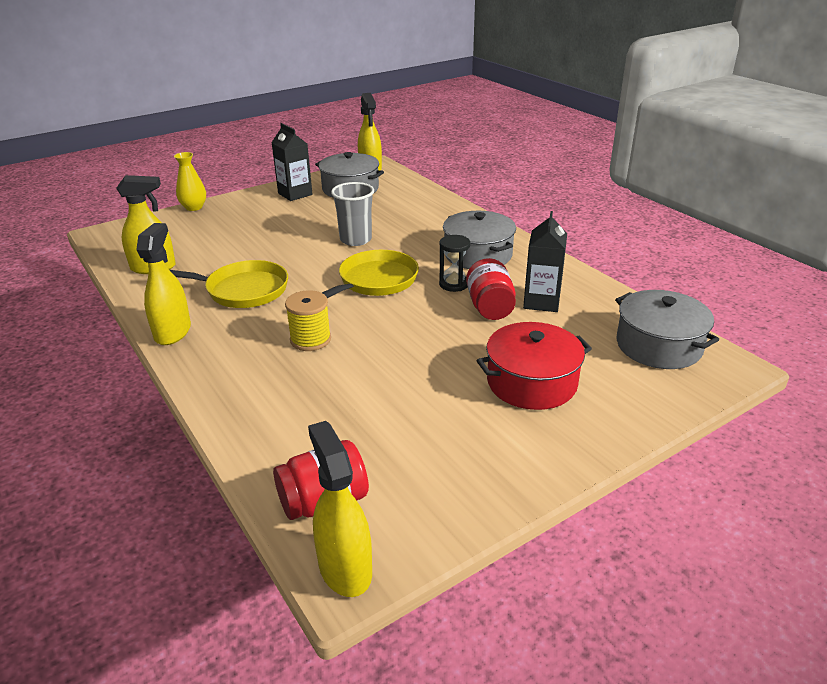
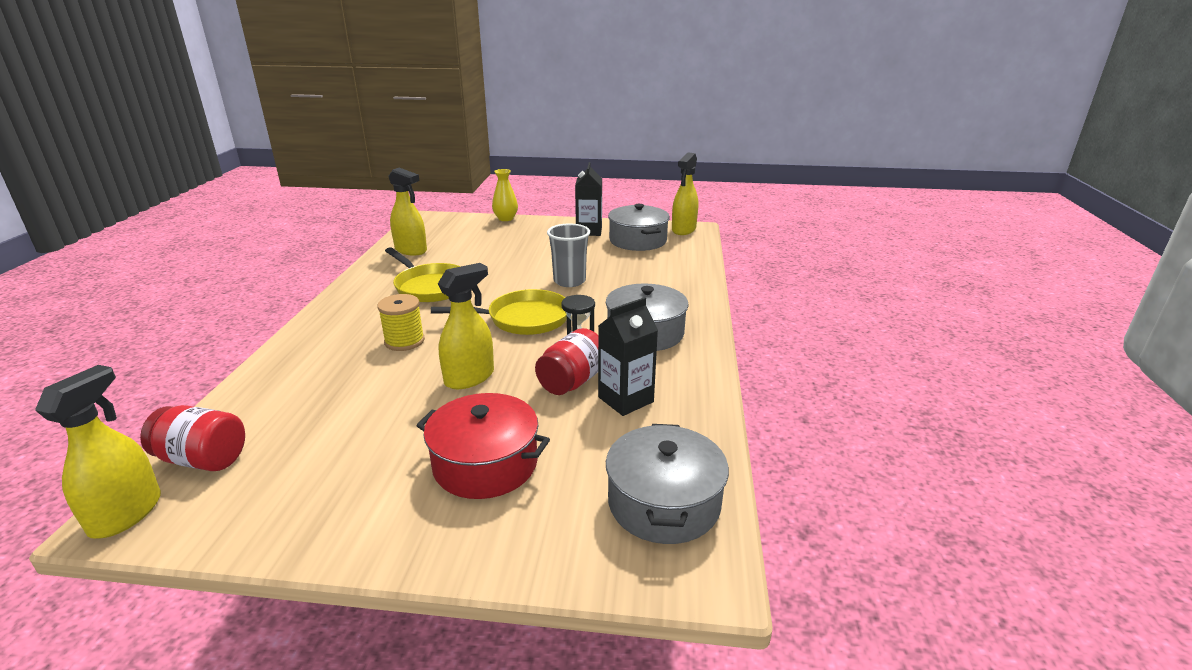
camera: 40 degrees right, 5 degrees down
(173, 332) = (345, 297): yellow spray bottle -> yellow spray bottle (469, 377)

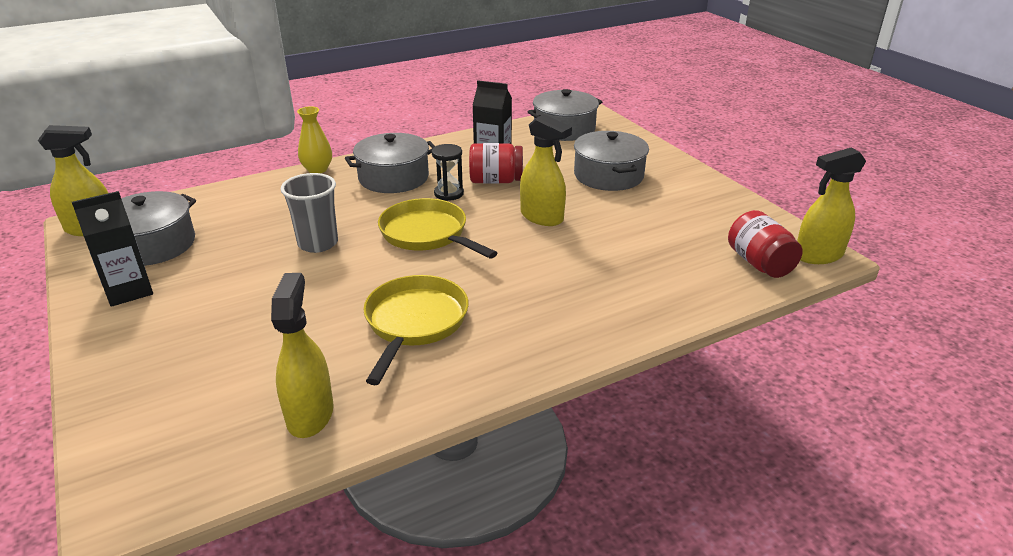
camera: 125 degrees left, 5 degrees up
(404, 341) = (535, 272): yellow spool -> none
(469, 377) = (542, 217): yellow spray bottle -> yellow spray bottle turned 150 degrees counterclockwise
(485, 464) = (608, 175): red pot -> grey pot
(505, 218) = (91, 395): yellow vase -> yellow vase (317, 169)

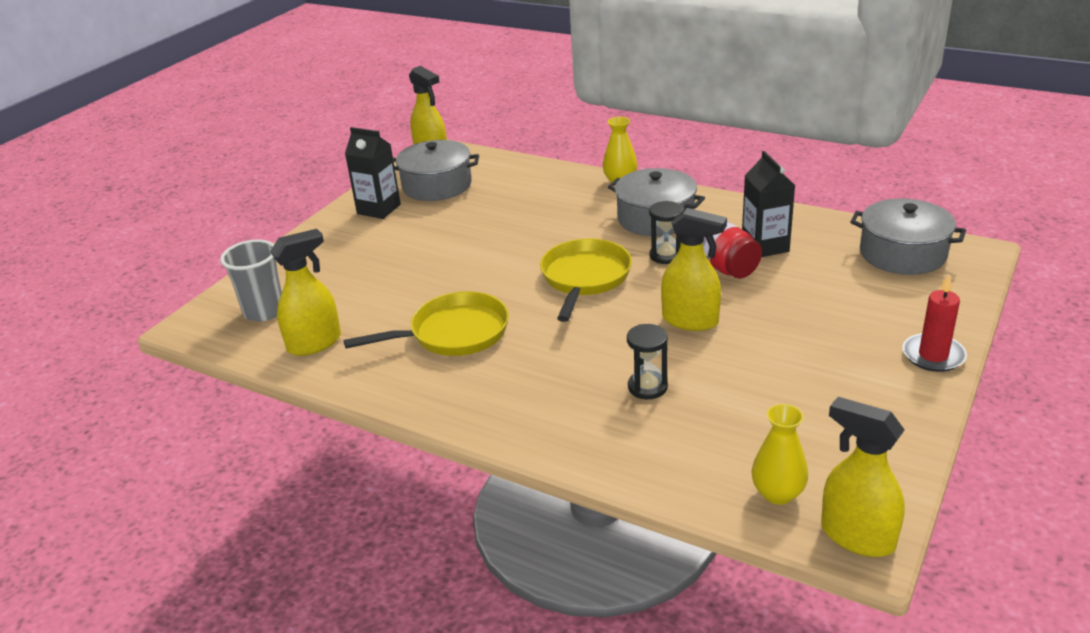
camera: 60 degrees right, 0 degrees up
(318, 243) = (512, 240): grey cup -> grey cup (264, 311)
(542, 217) = (690, 321): yellow spray bottle -> yellow spray bottle turned 75 degrees counterclockwise
(600, 263) = (647, 387): none -> black hourglass
(608, 175) = (835, 323): grey pot -> none
(674, 165) = (933, 355): none -> red candle
(759, 263) = (777, 493): red jar -> yellow vase

